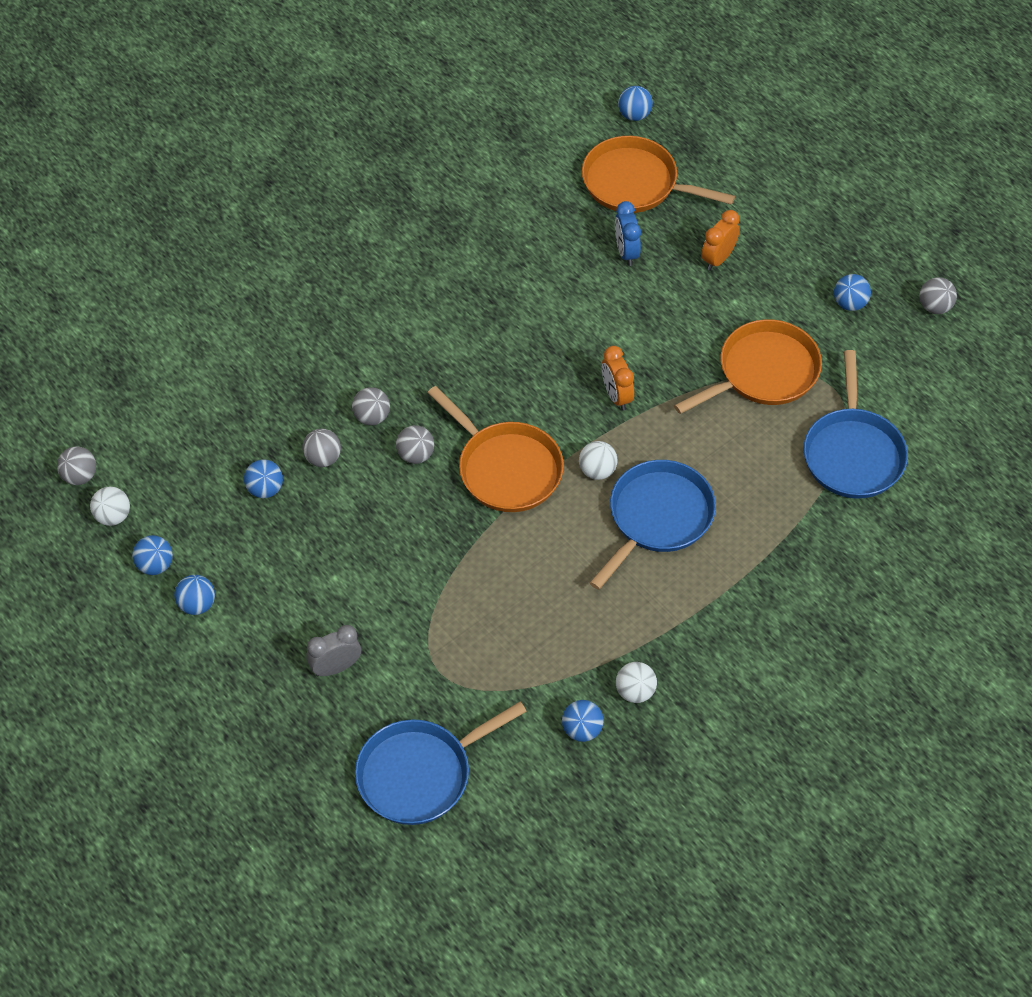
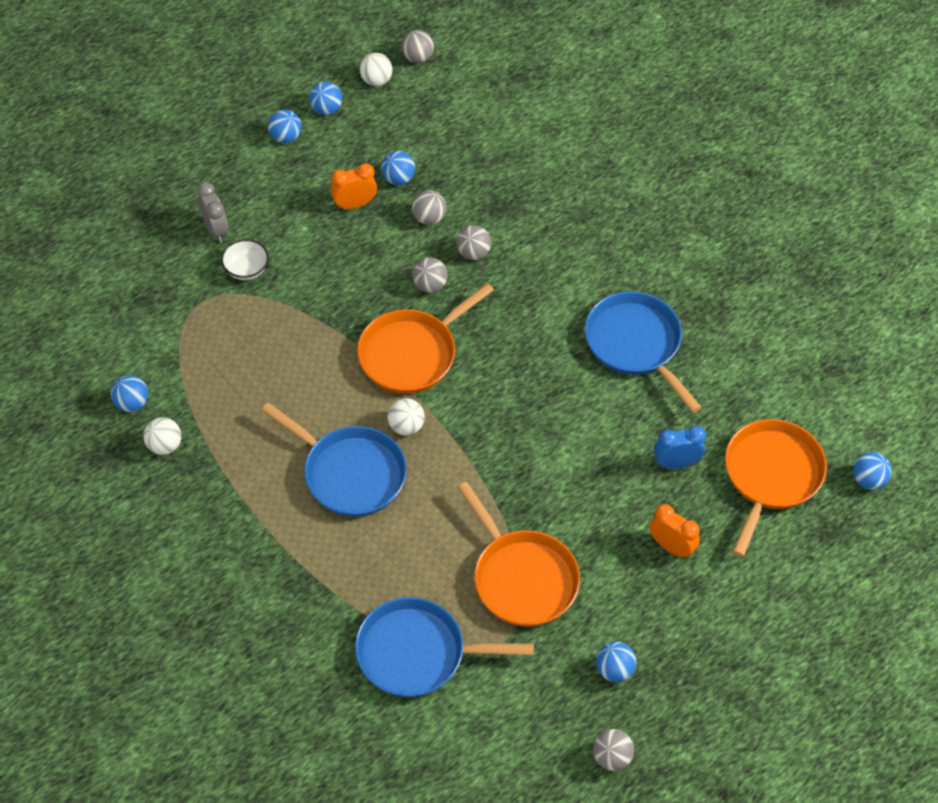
camera: 90 degrees right, 0 degrees up
(394, 631) = (246, 269): none -> white bowl
(420, 774) = (107, 287): blue pan -> blue pan (636, 344)
(616, 396) = (494, 446): orange clock -> orange clock (354, 204)

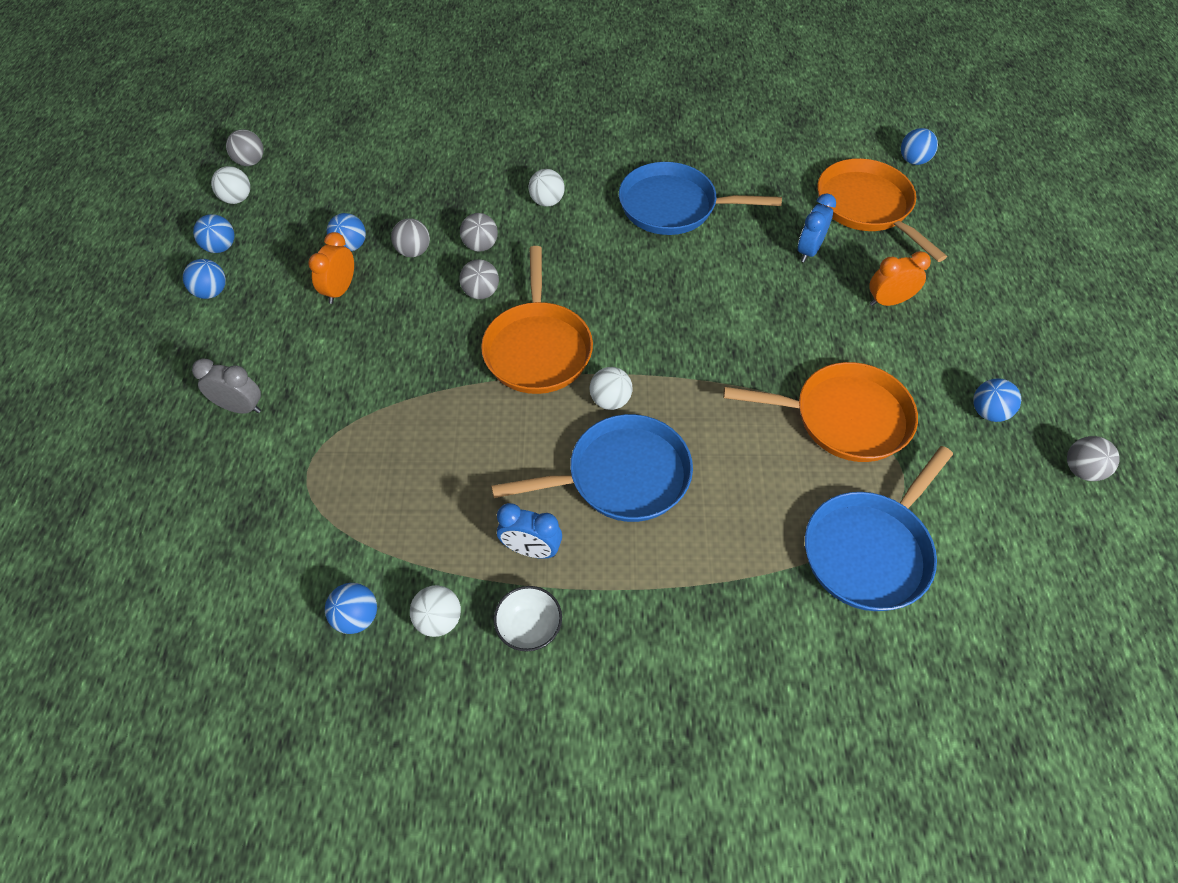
camera: 50 degrees left, 0 degrees up
(246, 269) = (313, 412): white bowl -> white bowl (529, 627)
(251, 460) = (531, 549): none -> blue clock
(559, 261) = (547, 201): none -> white ball

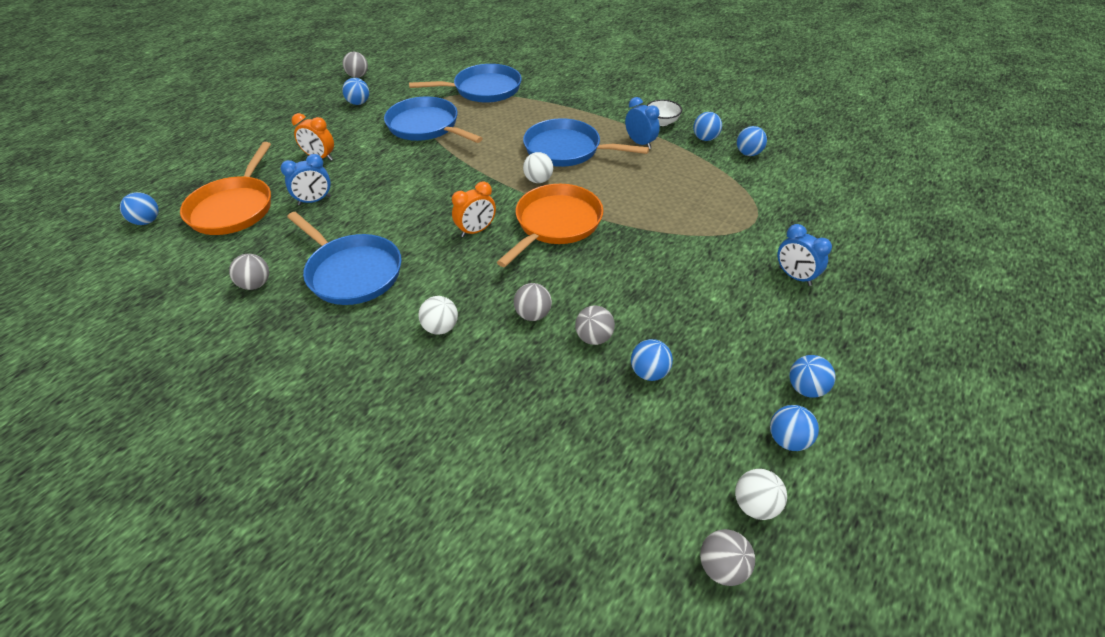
camera: 145 degrees left, 10 degrees down
(240, 407) = (794, 276): grey clock -> blue clock
(340, 290) = (679, 332): orange clock -> orange clock (476, 230)
(439, 620) = (705, 138): white ball -> blue ball
(481, 292) = (564, 277): grey ball -> grey ball (255, 284)
(844, 418) = (426, 126): orange pan -> blue pan

